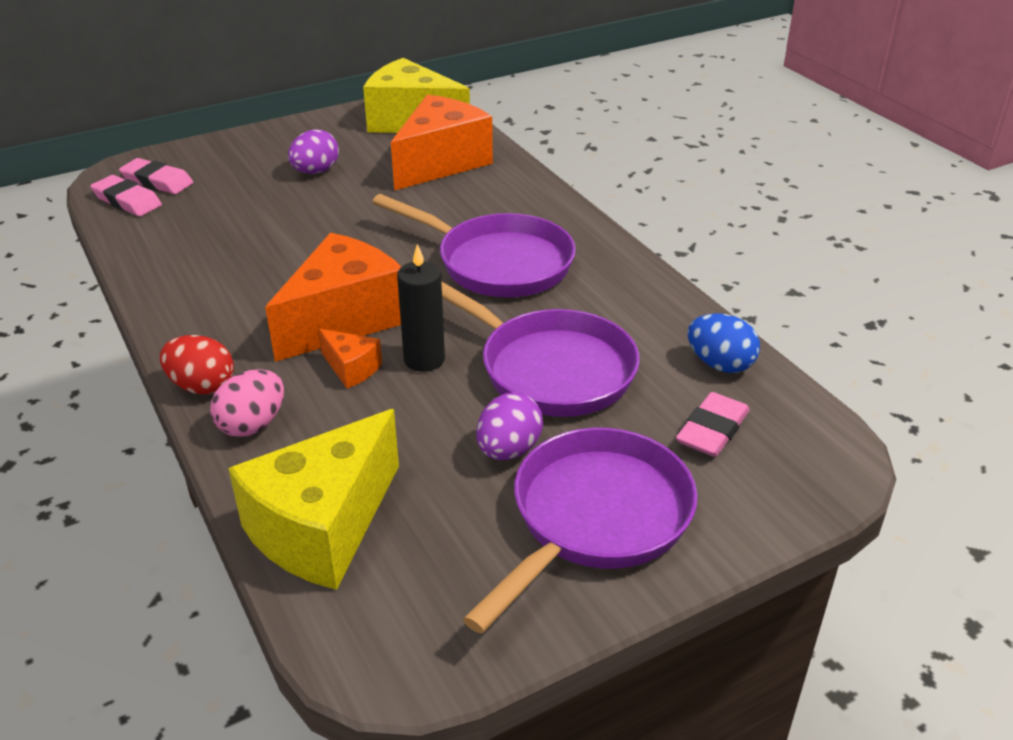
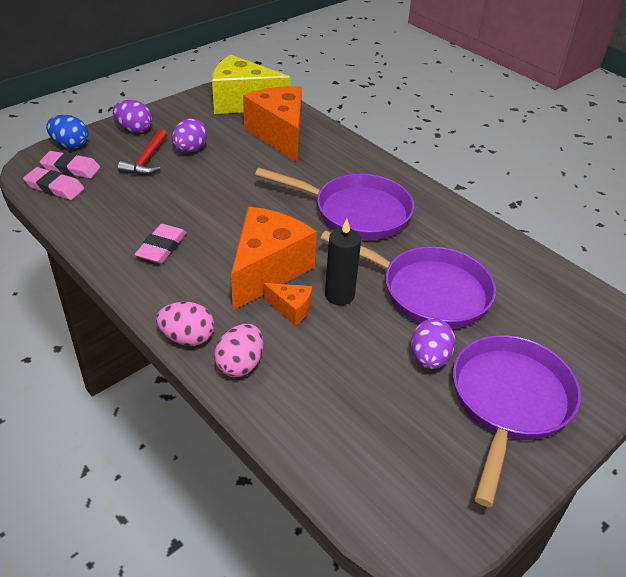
camera: 15 degrees left, 5 degrees up
(202, 386) = (187, 338): red egg -> pink egg
(254, 179) = (147, 160): none -> red hammer
(257, 143) = (134, 129): none -> purple egg
(323, 528) = (329, 439): yellow cheese -> none
(441, 163) = (279, 135): orange cheese -> orange cheese turned 45 degrees counterclockwise
(712, 430) = (553, 324): pink eraser -> pink eraser (161, 247)
(720, 364) = (536, 274): blue egg -> blue egg (70, 145)

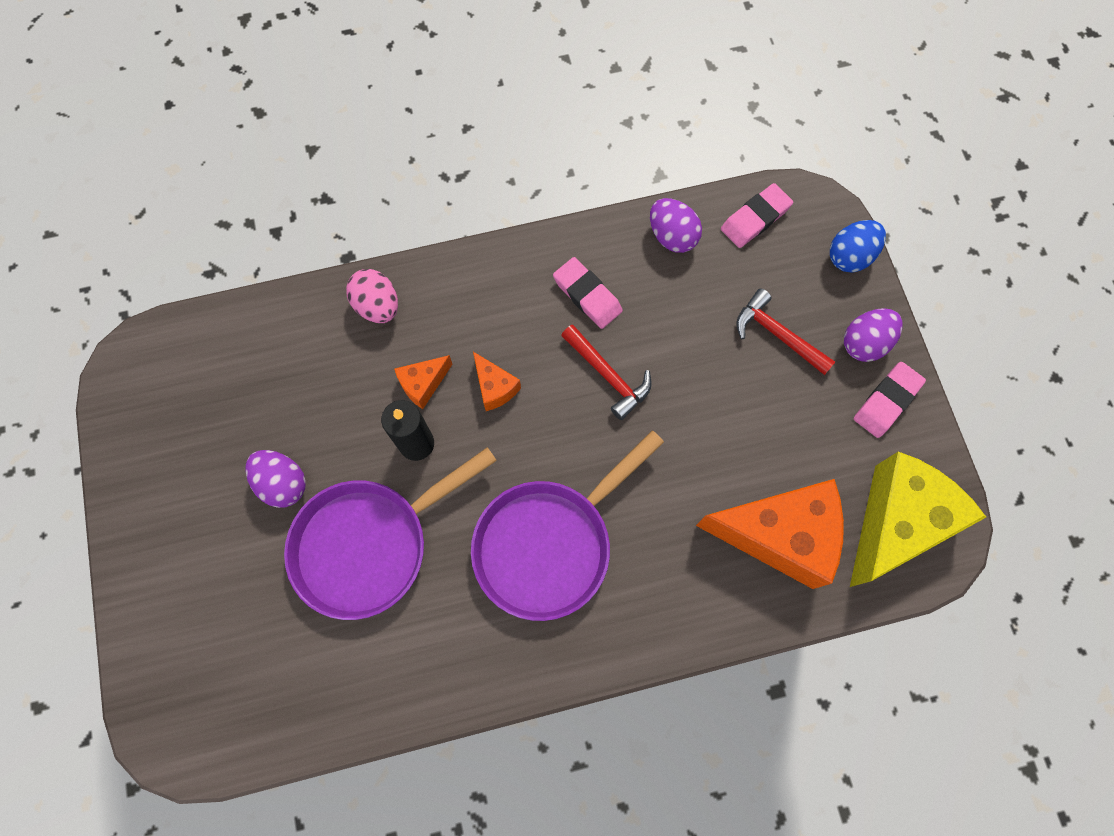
camera: 120 degrees right, 30 degrees up
(71, 168) = (791, 244): pink eraser -> pink eraser (887, 401)
(187, 338) = (436, 274): pink egg -> none
(190, 150) = (783, 396): purple egg -> purple egg (672, 236)
(221, 220) = (608, 375): none -> red hammer
(267, 270) = (495, 387): orange cheese -> orange cheese, size x0.45
(508, 403) = (189, 524): purple pan -> none

